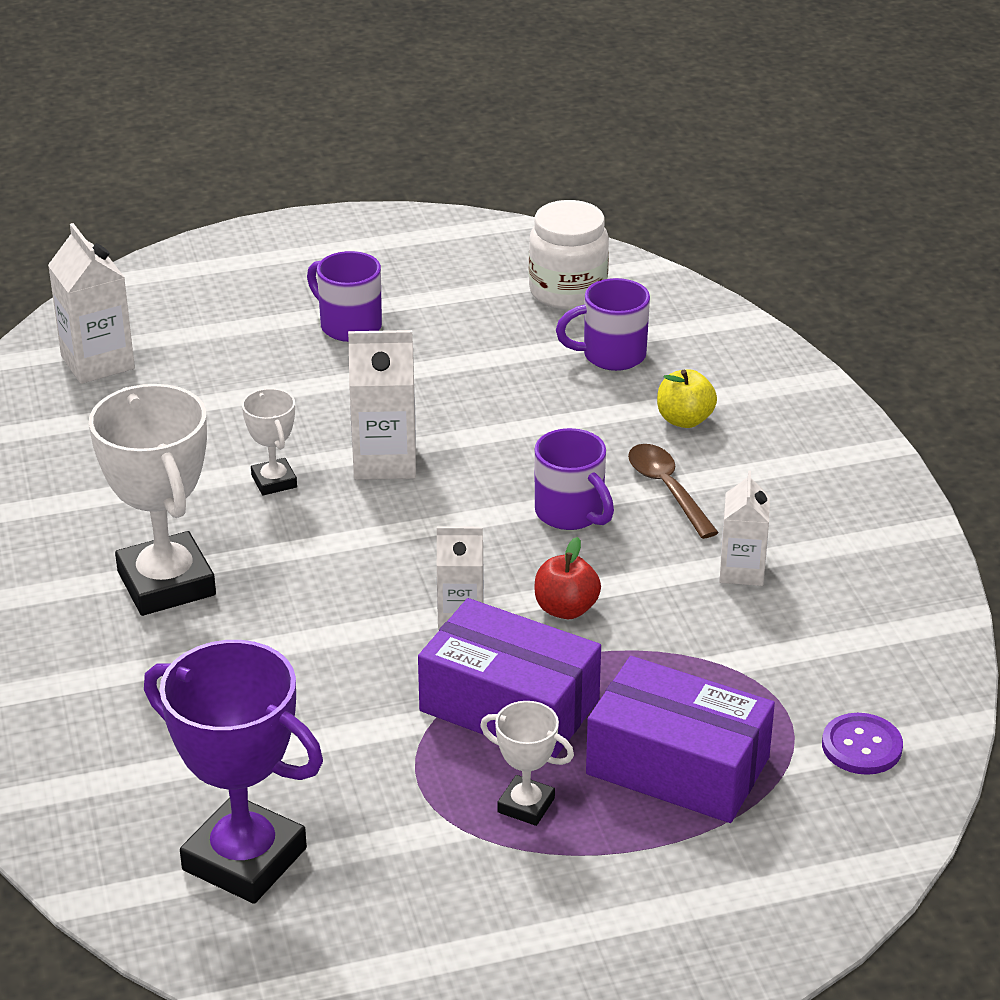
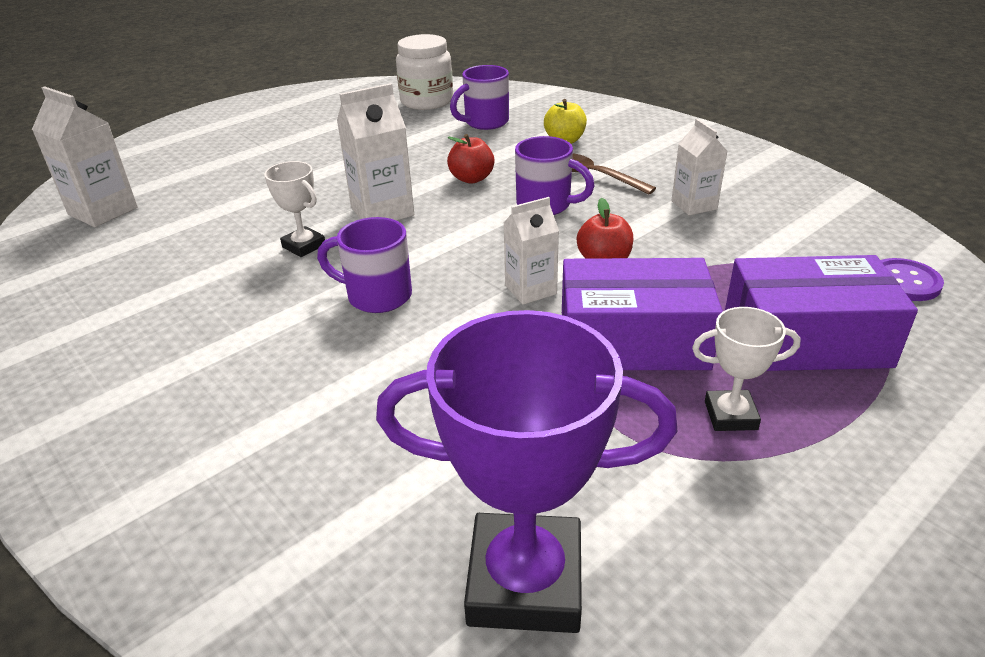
camera: 25 degrees left, 0 degrees up
(166, 583) = (258, 343): white trophy -> none
(349, 325) = (292, 147): purple mug -> purple mug (377, 296)
(520, 445) = (471, 179): none -> red apple

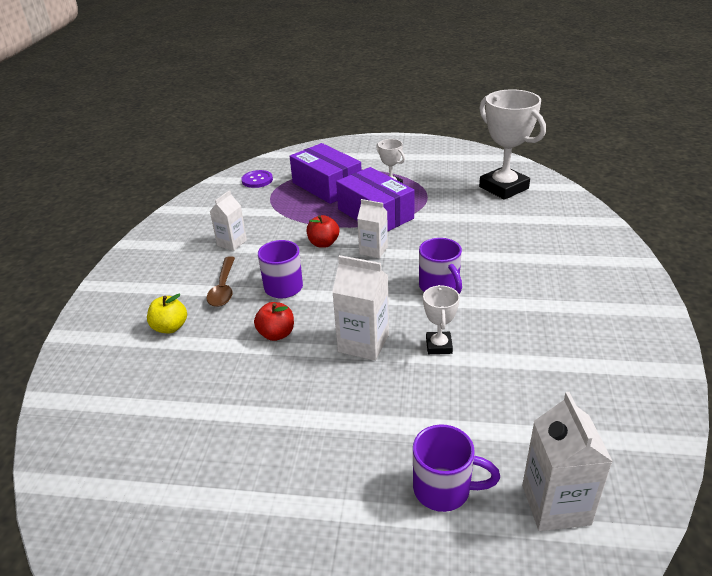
camera: 130 degrees left, 0 degrees up
(426, 101) = (126, 469): white jar -> none
(485, 122) = (160, 390): purple mug -> purple mug (444, 489)
(525, 581) = (503, 188): purple trophy -> white trophy

